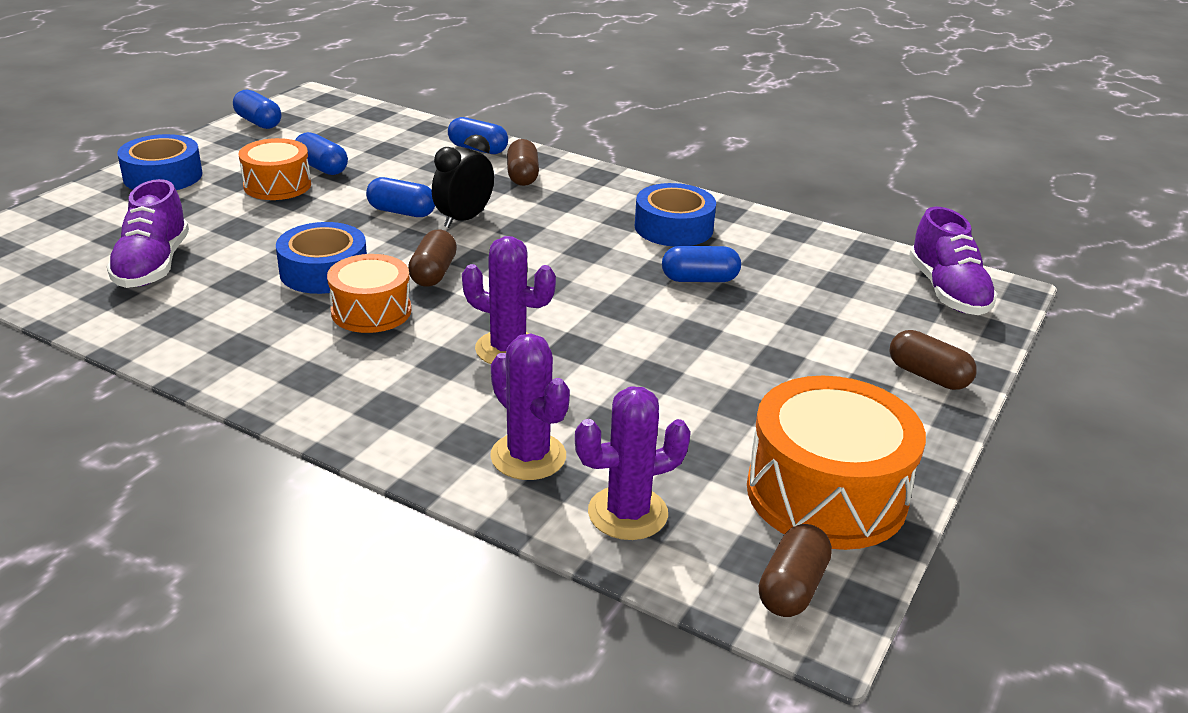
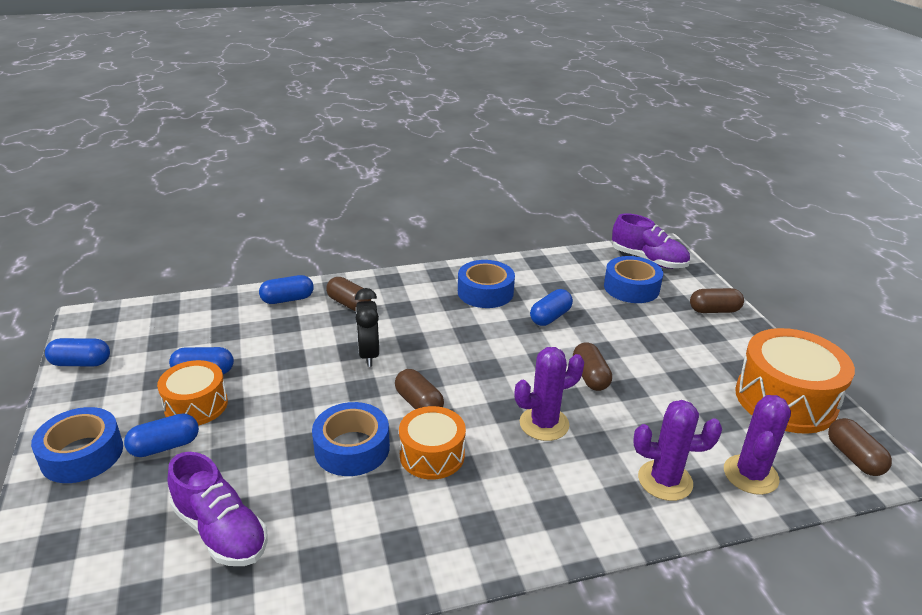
camera: 45 degrees left, 0 degrees up
(402, 212) = (322, 373): blue capsule -> blue capsule (165, 446)
(634, 344) = (590, 376): none -> brown capsule
(860, 303) = (631, 288): none -> blue tape

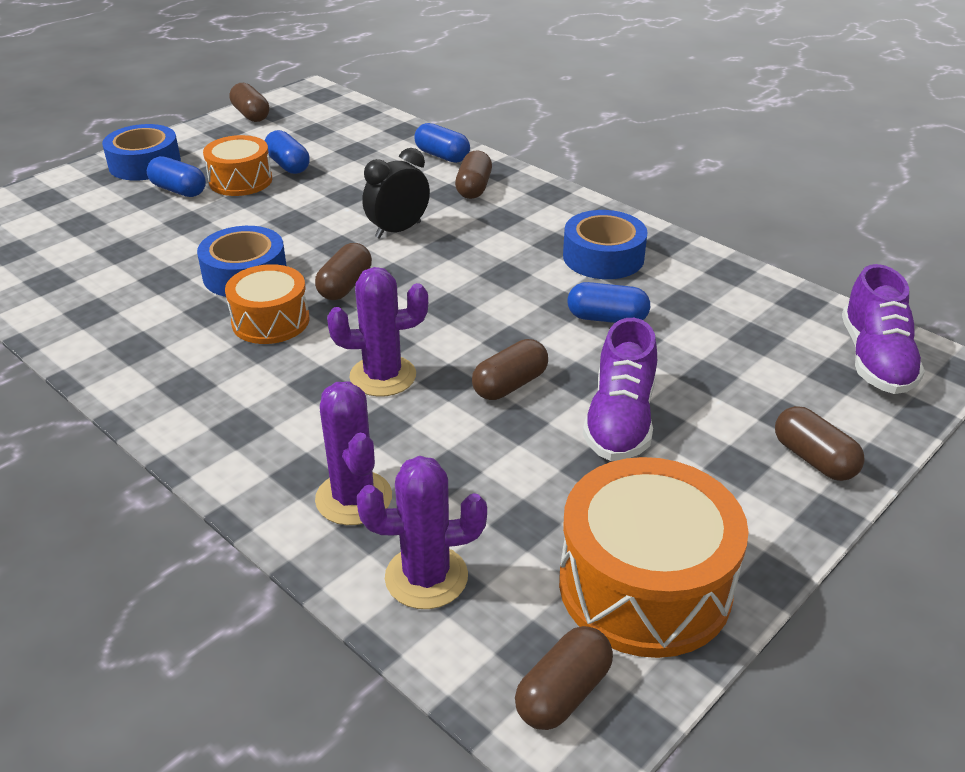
camera: 60 degrees right, 5 degrees up
(81, 363) = (251, 115): blue capsule -> brown capsule
(221, 531) = (98, 254): purple shoe -> purple shoe (620, 420)
(544, 424) = (383, 376): purple cactus -> purple cactus turned 45 degrees counterclockwise
(631, 288) = (770, 364): blue tape -> none

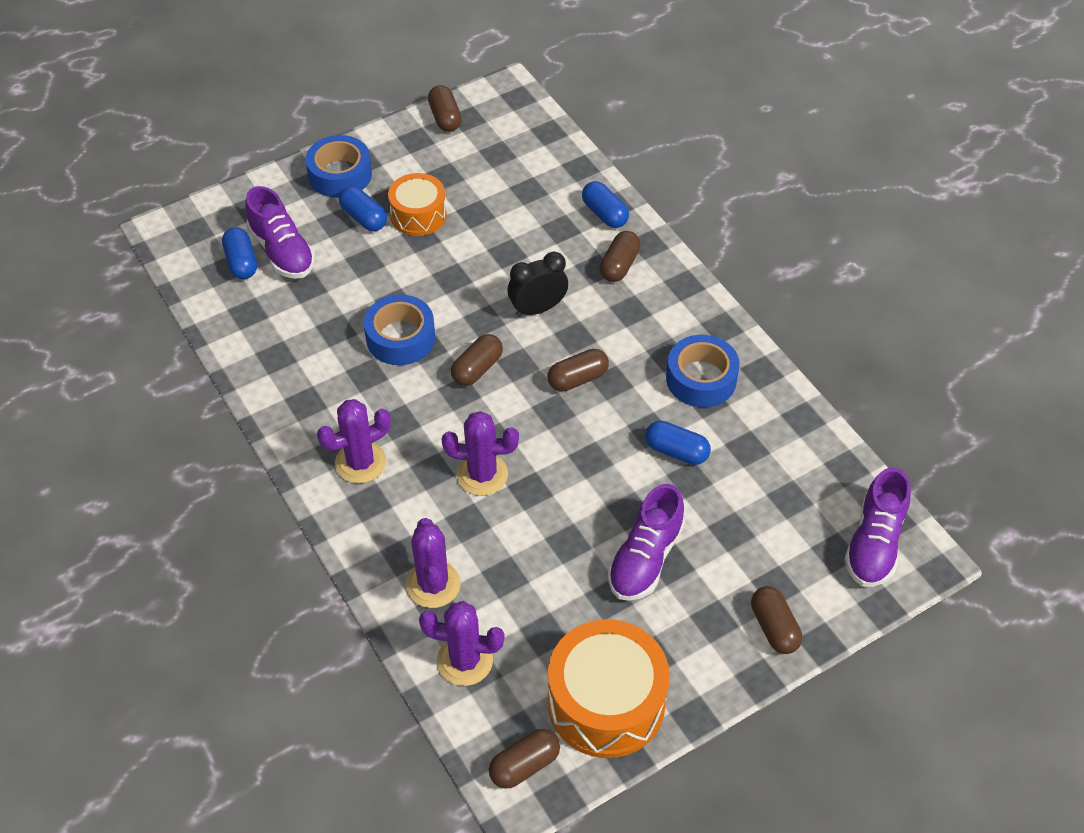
camera: 15 degrees right, 15 degrees up
(86, 226) = (282, 251): none -> purple shoe
(221, 390) = (360, 462): none -> purple cactus
(270, 321) = (410, 396): orange drum -> none
(288, 165) = (464, 201): blue capsule -> blue capsule (241, 262)
(510, 385) = (575, 505): brown capsule -> brown capsule (577, 379)

